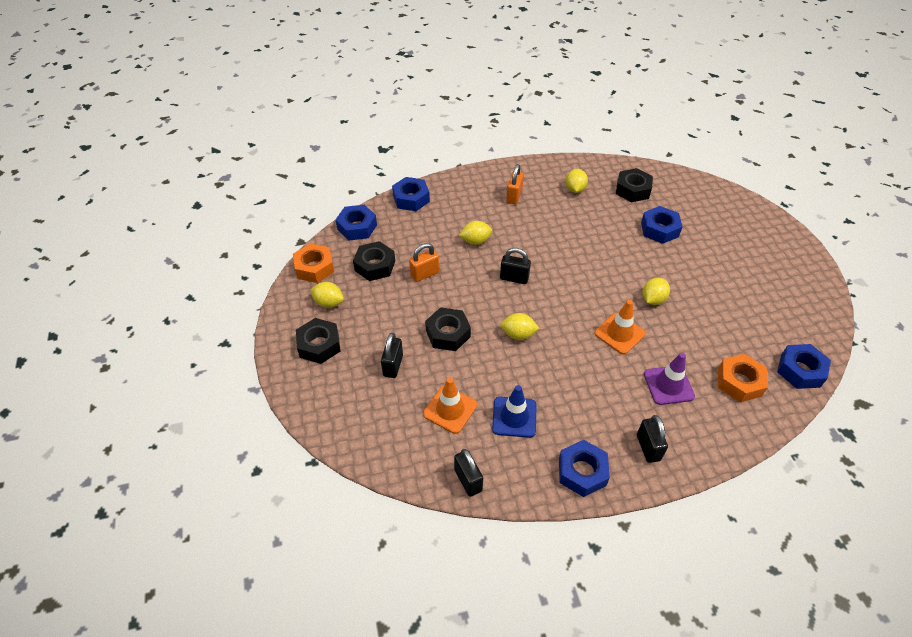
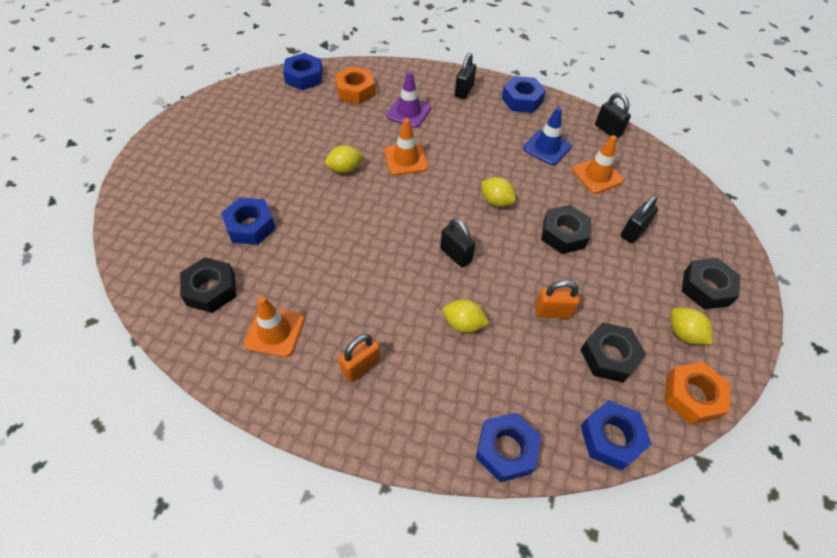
camera: 150 degrees left, 5 degrees up
(468, 480) = (608, 130): black padlock -> black padlock turned 45 degrees counterclockwise
(575, 189) = (274, 331): yellow lemon -> orange traffic cone

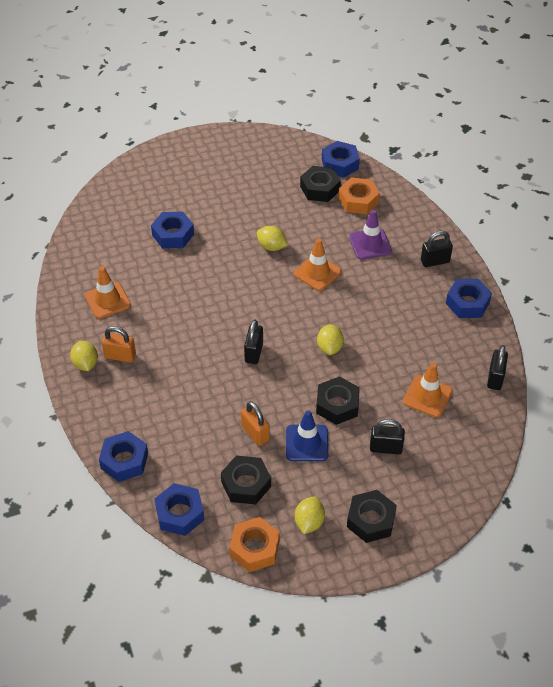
camera: 55 degrees right, 5 degrees down
(211, 290) = (109, 251): black nut -> black nut (320, 188)
(463, 324) = (198, 389): yellow lemon -> yellow lemon (85, 364)
(547, 147) = (425, 348): blue traffic cone -> blue traffic cone (307, 443)

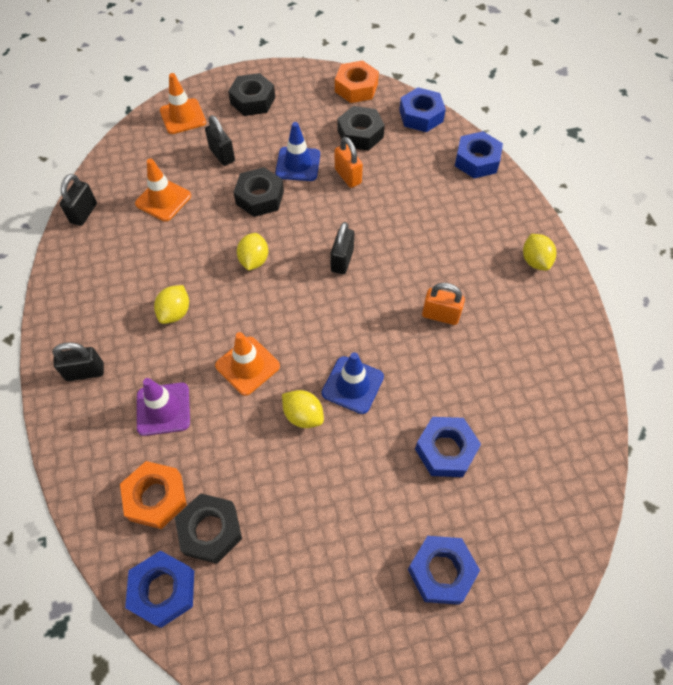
camera: 175 degrees left, 10 degrees up
(107, 300) = (524, 344): orange traffic cone -> orange traffic cone (183, 116)
(120, 356) = (496, 267): orange padlock -> orange padlock (440, 315)
(238, 266) = (352, 385): none -> blue traffic cone
(309, 522) = (307, 102): yellow lemon -> yellow lemon (175, 312)
(385, 448) = (222, 155): black padlock -> black padlock turned 45 degrees clockwise
(467, 303) = (71, 306): blue nut -> blue nut (441, 571)

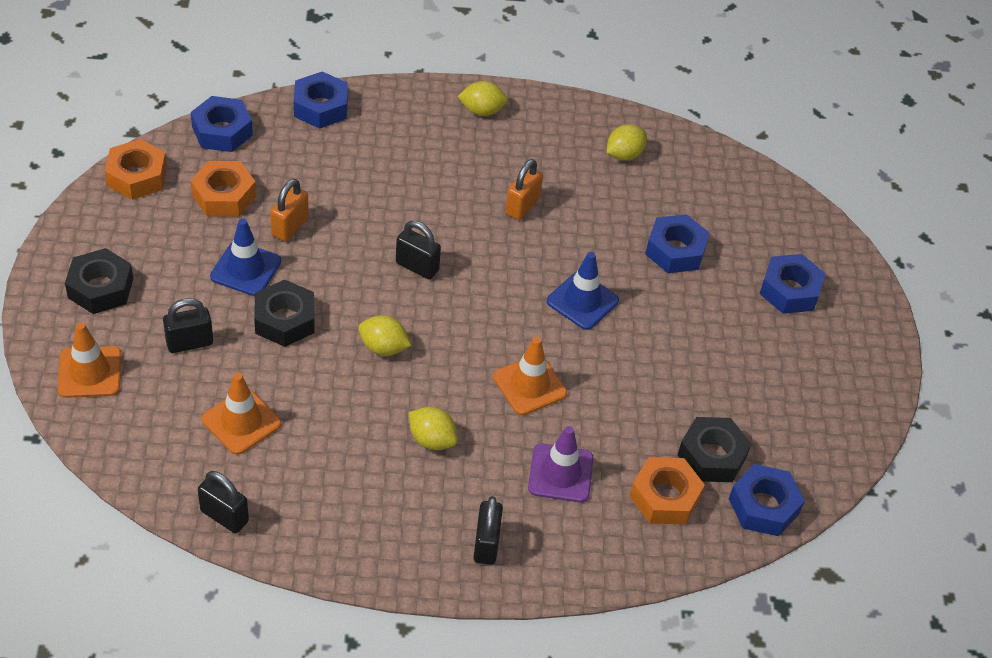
camera: 80 degrees left, 10 degrees down
(303, 415) = (606, 351): yellow lemon -> yellow lemon (624, 155)
(348, 176) = (290, 227): orange padlock -> orange padlock turned 45 degrees counterclockwise
(360, 134) = (224, 196): black nut -> orange nut

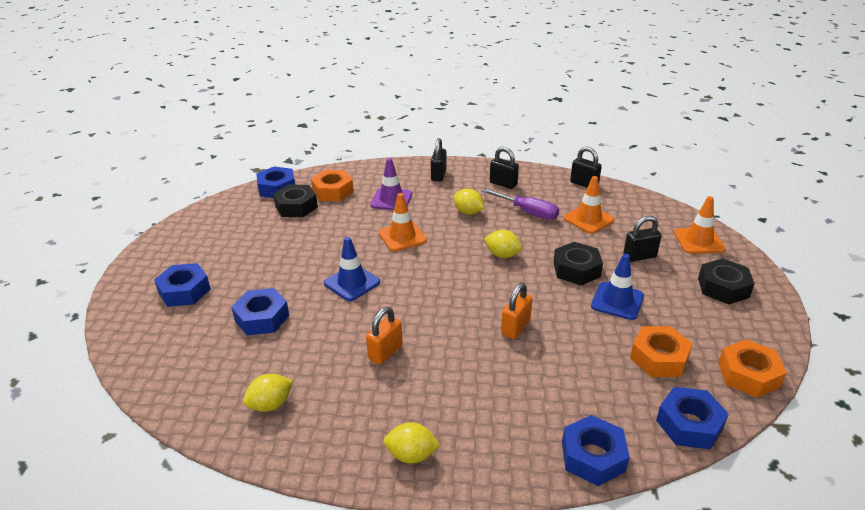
camera: 170 degrees left, 15 degrees down
(290, 227) = (591, 332): orange padlock -> orange padlock (515, 327)
(335, 439) = (527, 212): none -> purple screwdriver
(417, 266) = (480, 304): black padlock -> black padlock (503, 184)

